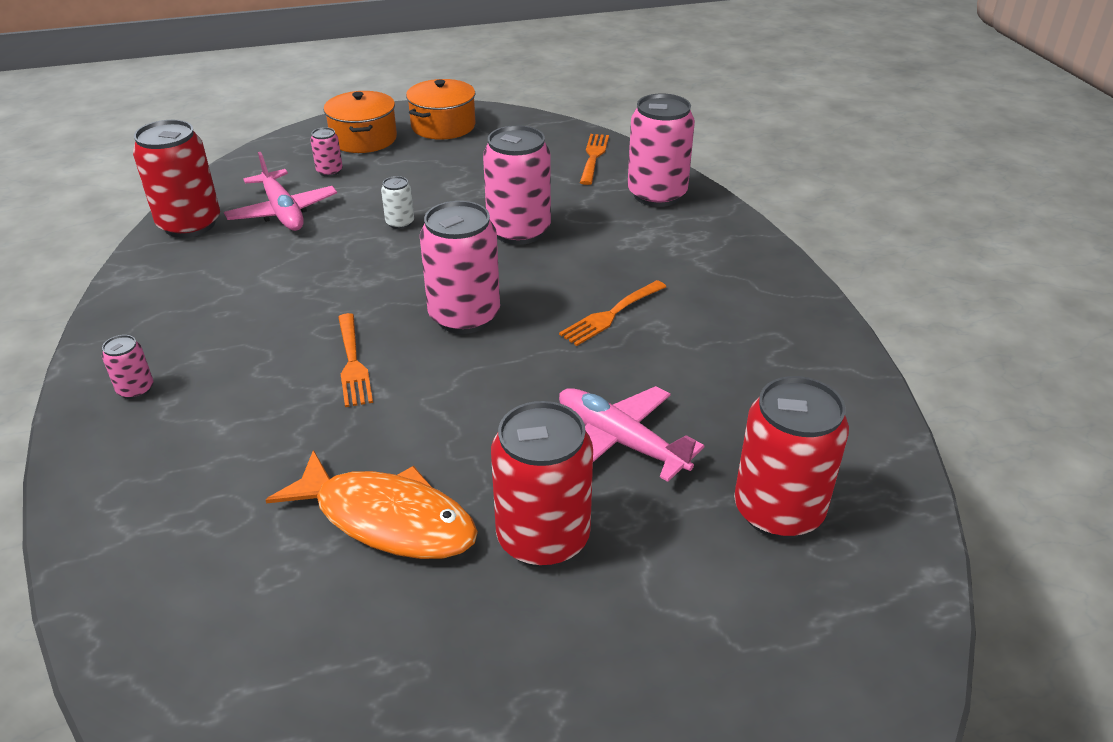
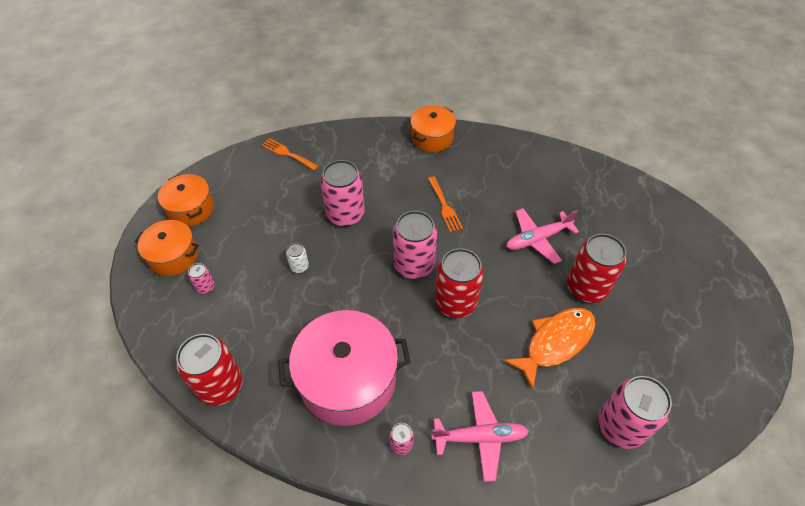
camera: 65 degrees left, 15 degrees up
(230, 313) = (347, 379): none -> pink pot
(283, 212) = (242, 326): pink plane -> pink plane (480, 437)
(353, 363) = (430, 327): orange fork -> none
(657, 195) = (347, 145): pink can -> pink can (620, 426)
(754, 263) = (432, 137): none -> orange pot
(778, 511) = (597, 206): red can -> red can (455, 302)

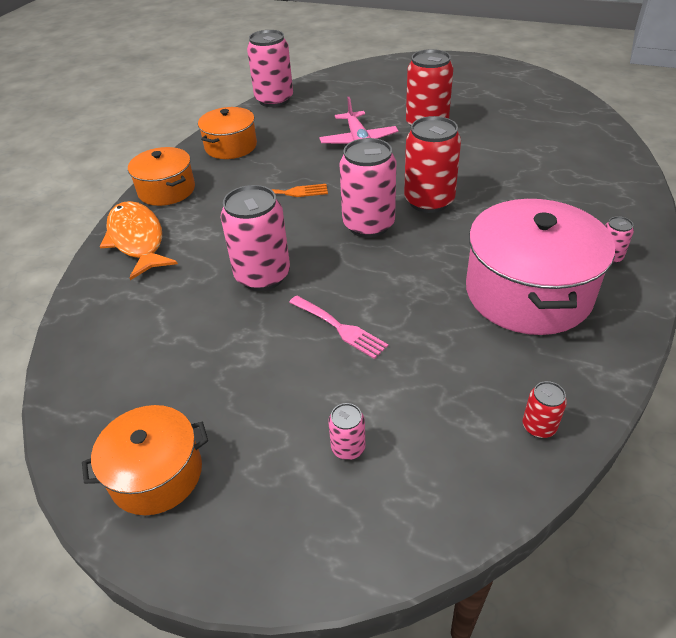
camera: 75 degrees left, 10 degrees down
(173, 256) = (263, 501): orange pot -> orange pot (231, 146)
(220, 386) = (539, 426): red can -> red can, size x0.46
(287, 154) = (102, 331): orange fork -> none
(299, 267) = (340, 328): white can -> pink fork
(480, 437) = (594, 205): pink plane -> none
(555, 343) = (487, 149): orange fish -> orange fish (137, 240)
(620, 426) = (574, 132): pink can -> pink can (274, 100)

